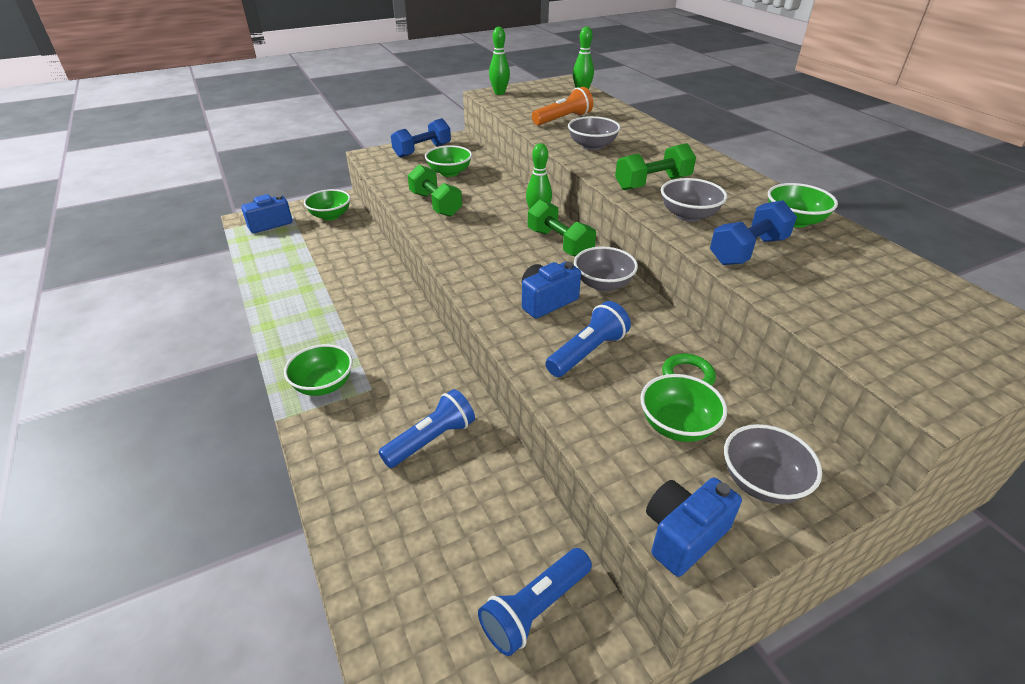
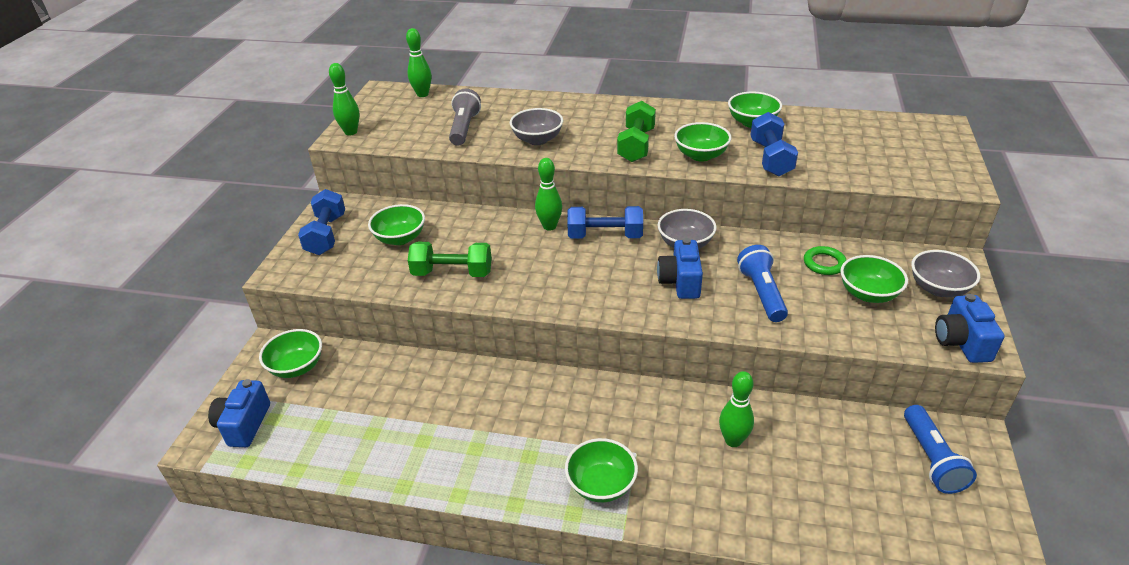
camera: 50 degrees left, 0 degrees up
(431, 439) = (733, 440): blue flashlight -> green bowling pin
(559, 243) = (605, 236): green dumbbell -> blue dumbbell
(563, 119) = (464, 128): orange flashlight -> grey flashlight
(688, 215) = (701, 155): grey bowl -> green bowl

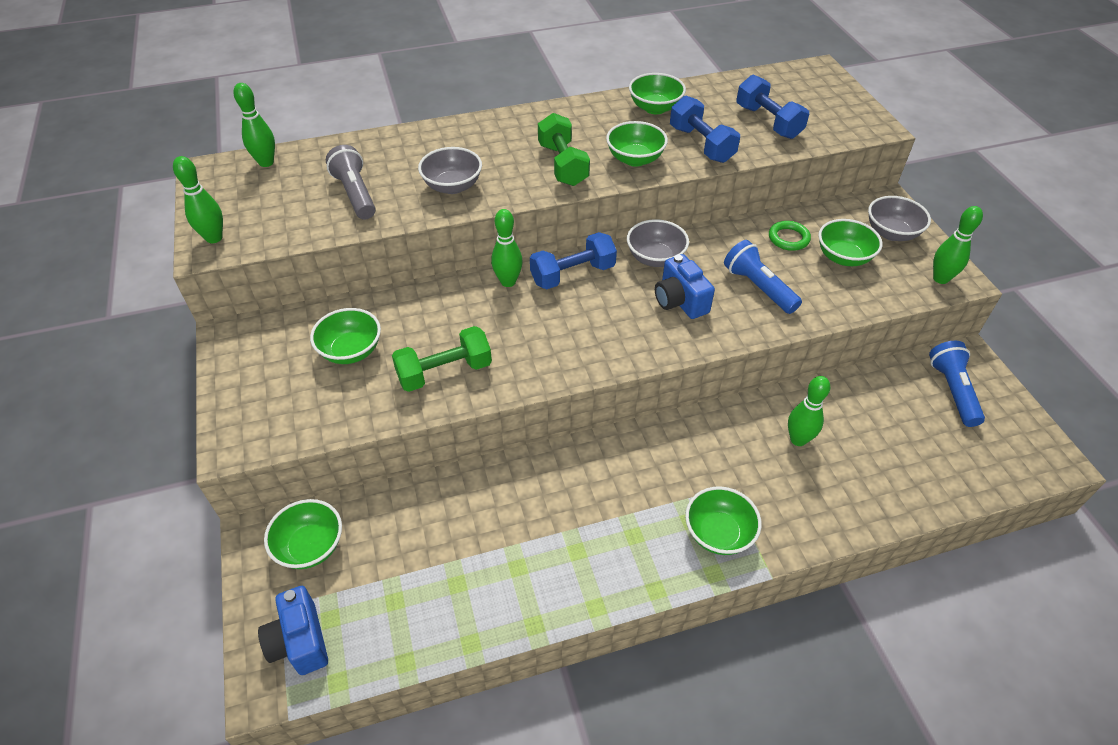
camera: 30 degrees left, 10 degrees up
(326, 235) = (254, 377): blue dumbbell -> blue dumbbell (768, 122)
(931, 459) = (952, 390): blue flashlight -> blue flashlight turned 150 degrees counterclockwise
(961, 342) = (940, 279): blue camera -> green bowling pin

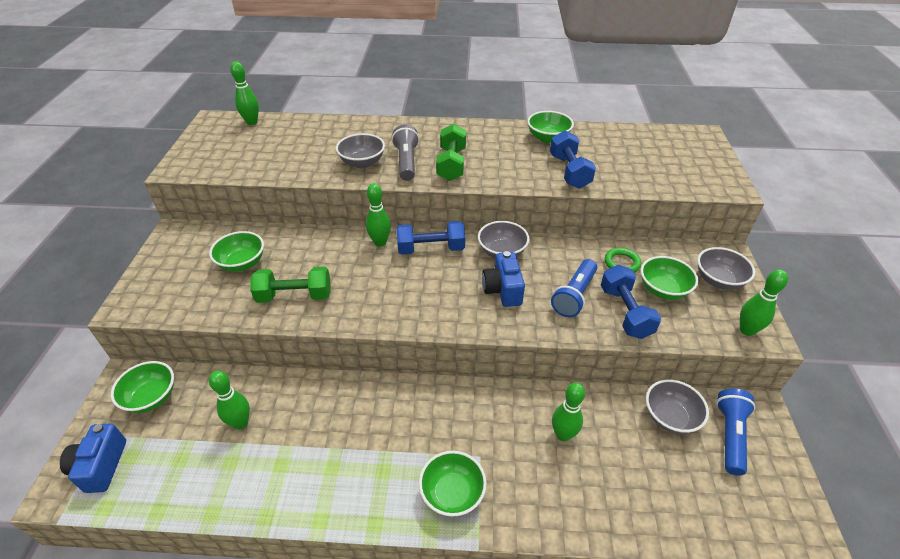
camera: 20 degrees right, 5 degrees down
(214, 238) = (185, 163): green bowling pin -> green bowling pin (240, 423)
(355, 194) = (293, 154): grey flashlight -> grey flashlight (406, 162)
(635, 159) = (509, 171): green bowl -> none
(758, 287) = (574, 296): blue flashlight -> blue flashlight turned 135 degrees counterclockwise
(768, 122) = (635, 165): blue dumbbell -> blue dumbbell (625, 312)
(891, 390) = (670, 417): none -> grey bowl

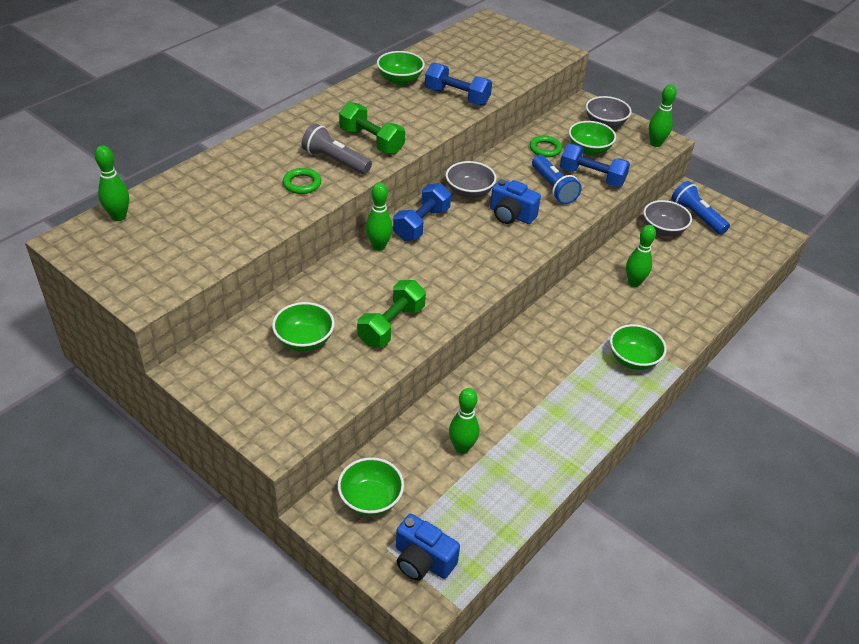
camera: 55 degrees left, 0 degrees up
(362, 163) = (302, 184): grey bowl -> green ring

